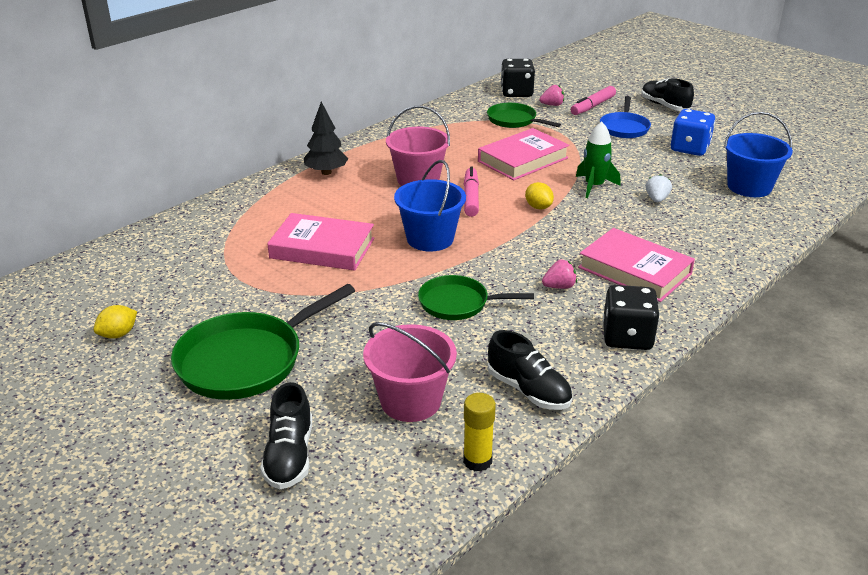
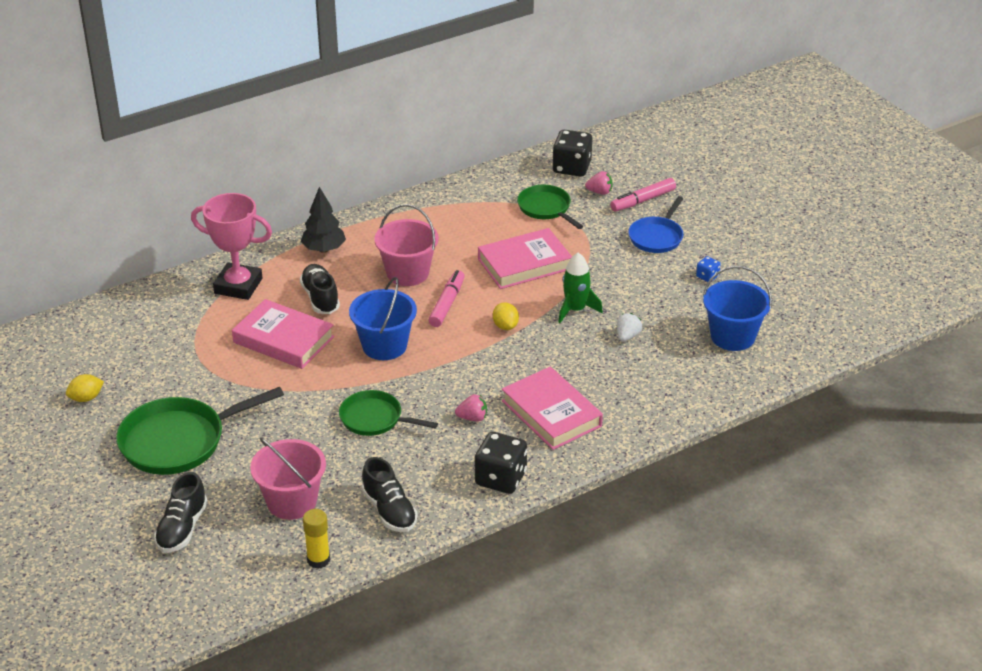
camera: 15 degrees right, 5 degrees up
(253, 211) = (238, 286): none -> pink trophy
(664, 106) = (723, 212): black shoe -> black shoe (320, 298)
(689, 148) = (707, 276): blue dice -> blue dice, size x0.48

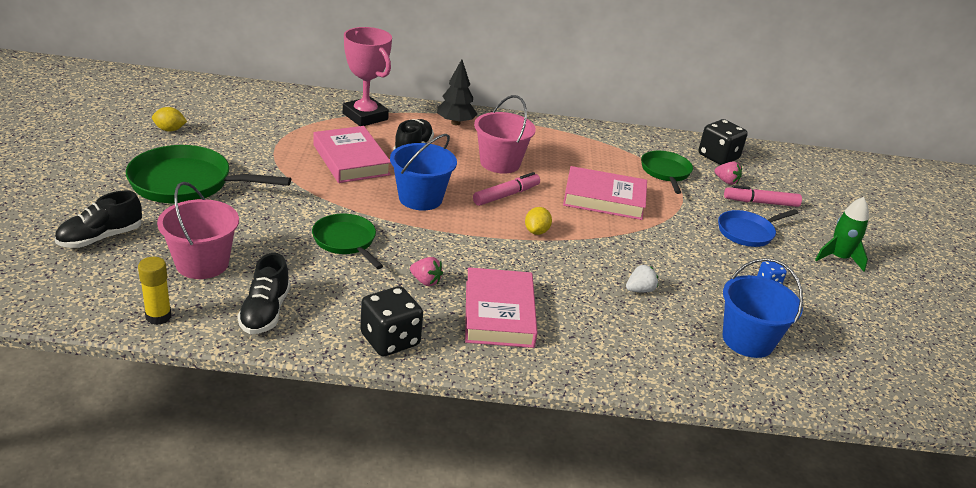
camera: 30 degrees right, 5 degrees down
(575, 310) = (612, 249): green rocket -> green rocket (838, 258)

